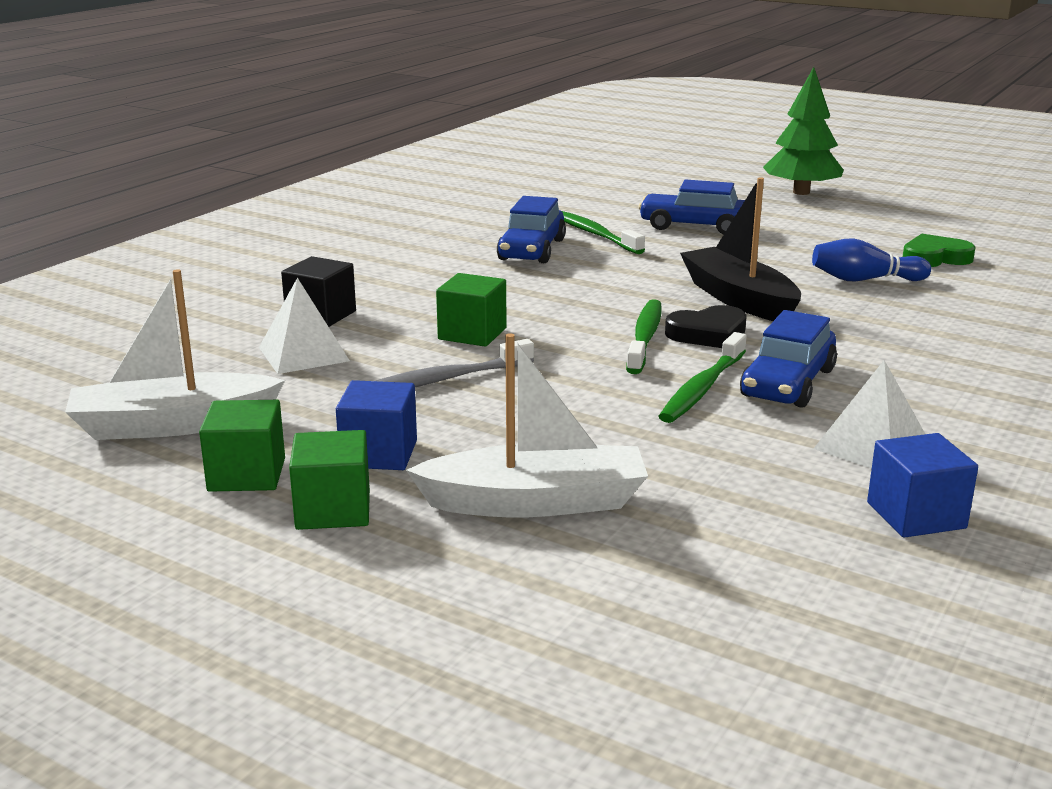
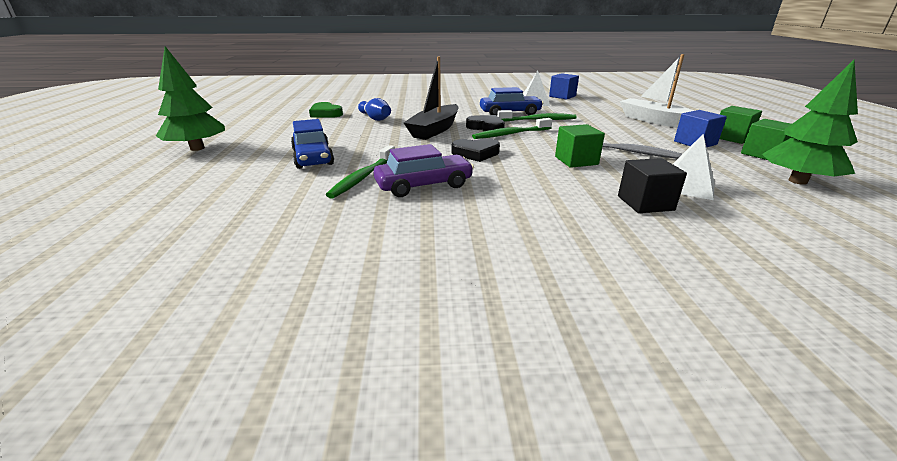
camera: 125 degrees left, 5 degrees up
(172, 425) = (797, 181): white boat -> green tree
(531, 250) = (424, 185): blue car -> purple car
(591, 293) = (476, 153): none -> black heart

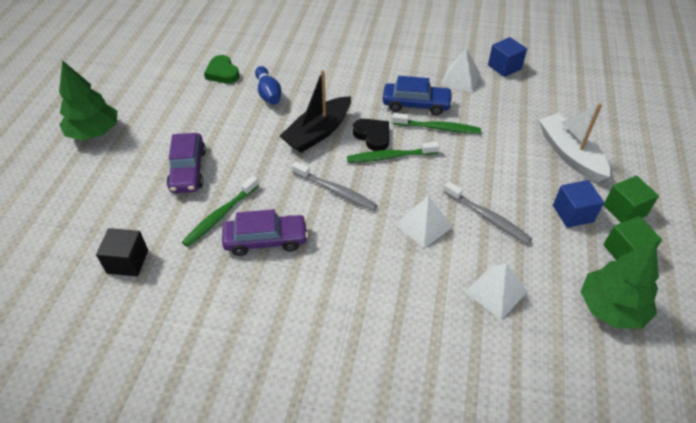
camera: 15 degrees right, 20 degrees up
(313, 157) = (188, 170): blue car -> purple car
(476, 153) = (336, 191): black heart -> grey toothbrush
(576, 160) = (423, 225): green cube -> white pyramid
(645, 203) = (437, 310): black cube -> black cube (127, 262)

